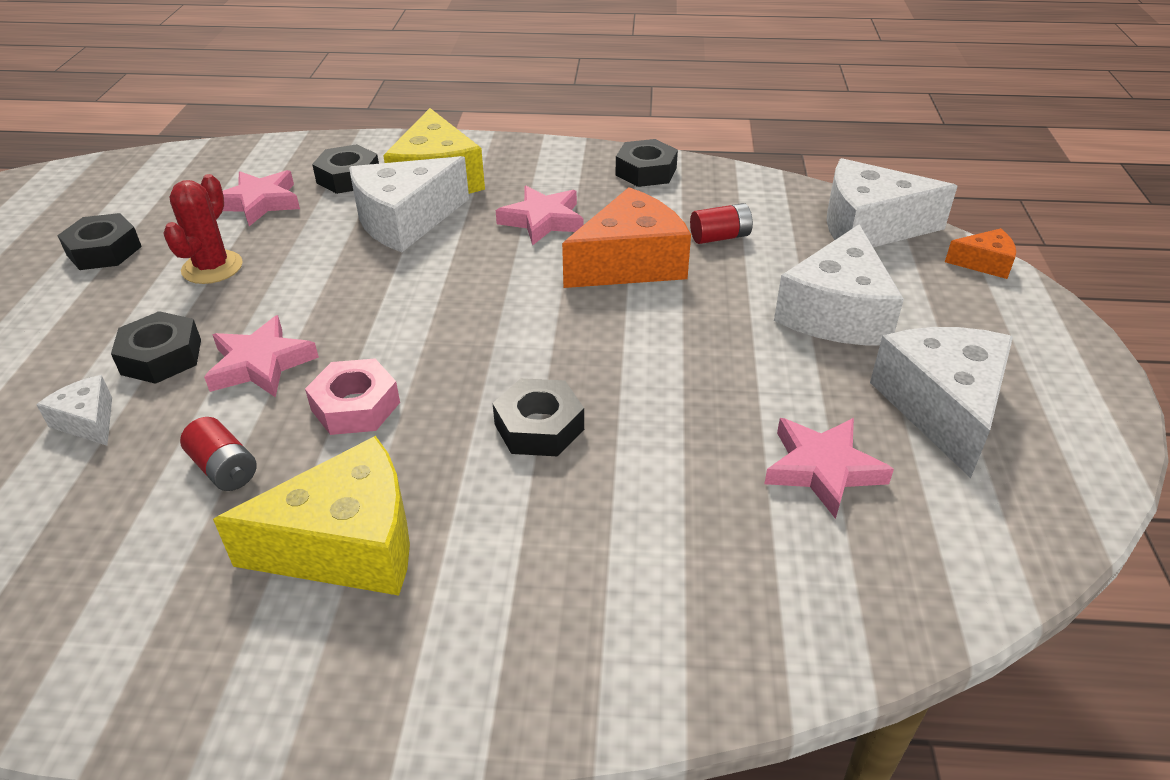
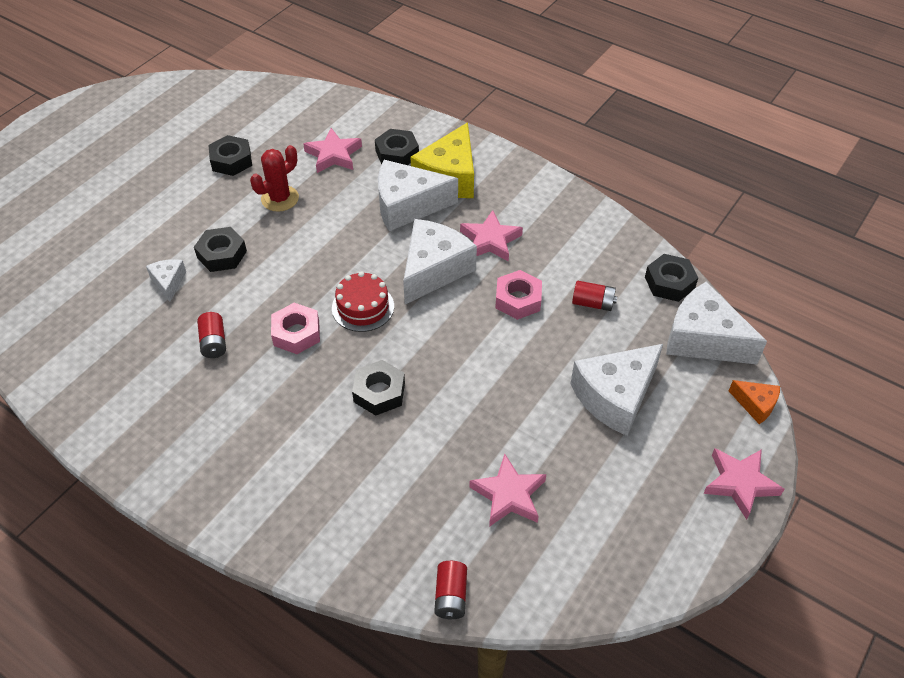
camera: 30 degrees right, 10 degrees up
(261, 364) = (266, 282): pink star -> pink star (740, 483)
(347, 545) = (243, 415): yellow cheese -> none
(432, 341) = (363, 307): none -> red cake
(630, 263) = (518, 299): orange cheese -> pink nut
(646, 171) = (590, 225): black nut -> black nut (669, 283)
(873, 635) = (451, 596): none -> red battery
(942, 408) = (616, 493): white cheese -> white cheese (434, 270)

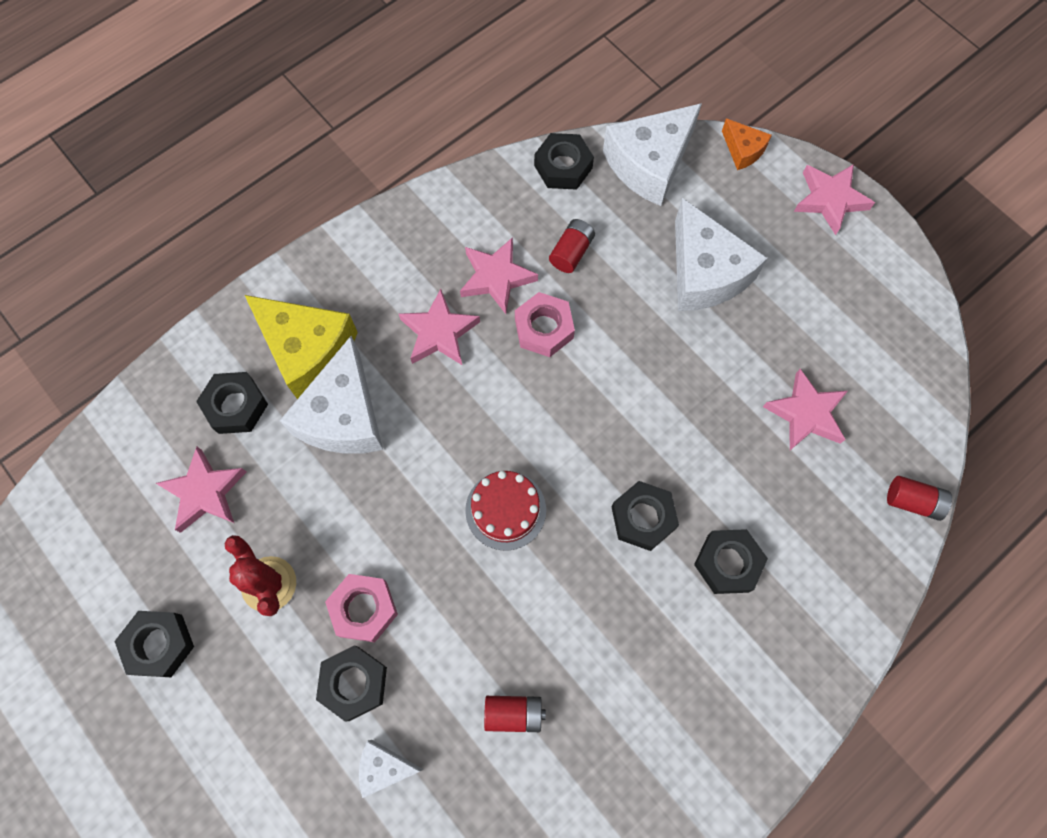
camera: 75 degrees left, 20 degrees up
(296, 333) = (526, 601): pink nut -> pink nut (363, 609)
(356, 456) = (727, 563): none -> black nut
(434, 270) = (468, 410): white cheese -> none
(550, 263) = (496, 277): none -> pink star
(755, 405) = (743, 150): orange cheese -> orange cheese turned 90 degrees clockwise

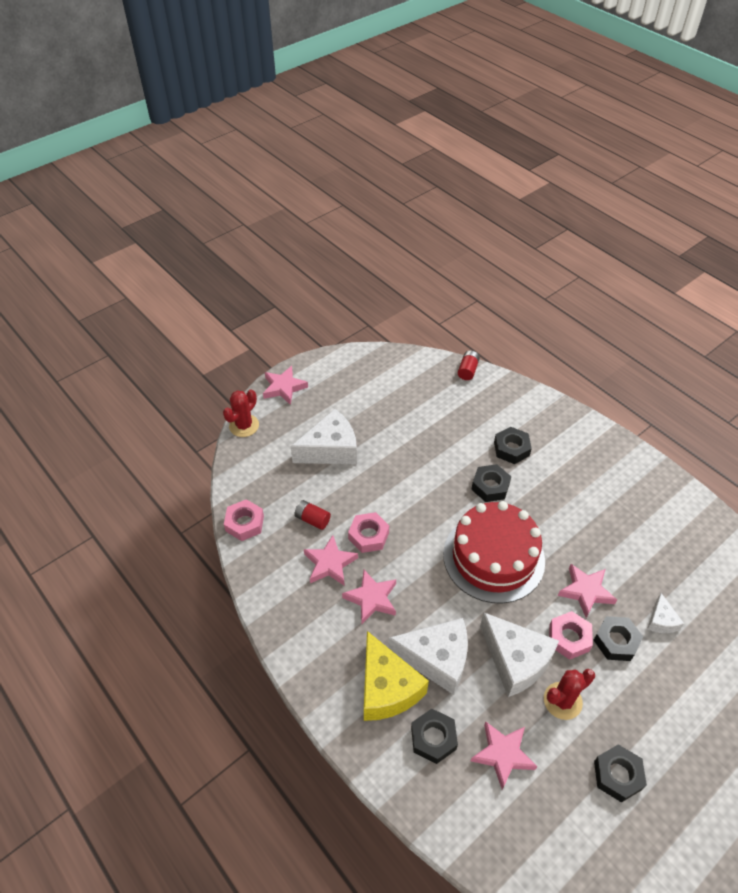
camera: 90 degrees left, 20 degrees down
(307, 351) = (387, 688): yellow cheese -> yellow cheese turned 120 degrees clockwise
(505, 510) = (493, 557): red cake -> red cake, size x1.98
(513, 713) = (614, 552): red battery -> none
(563, 167) = (244, 523): black nut -> pink nut
(649, 164) = (248, 474): white cheese -> white cheese (515, 660)
(743, 150) = (244, 426): orange cheese -> red cactus
(806, 413) = (421, 409): pink star -> pink star (586, 591)

